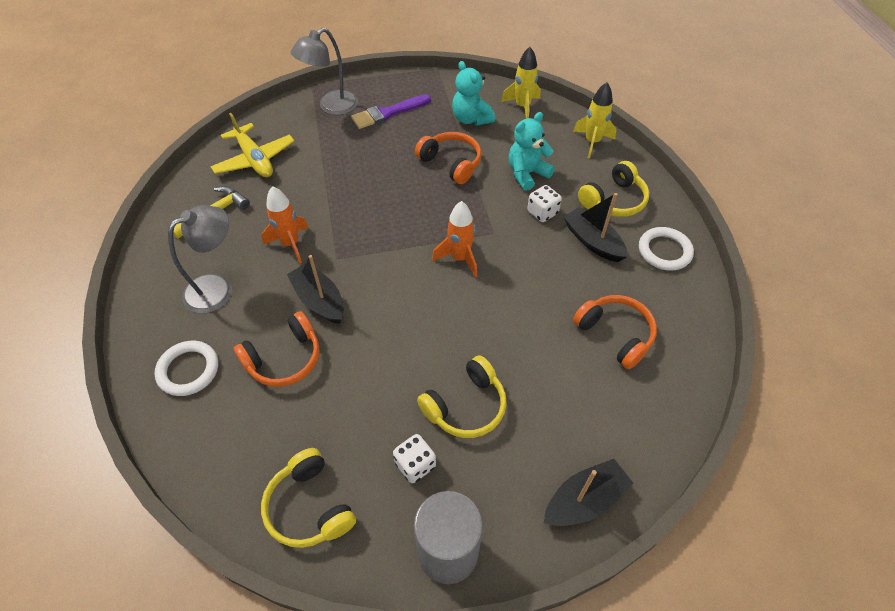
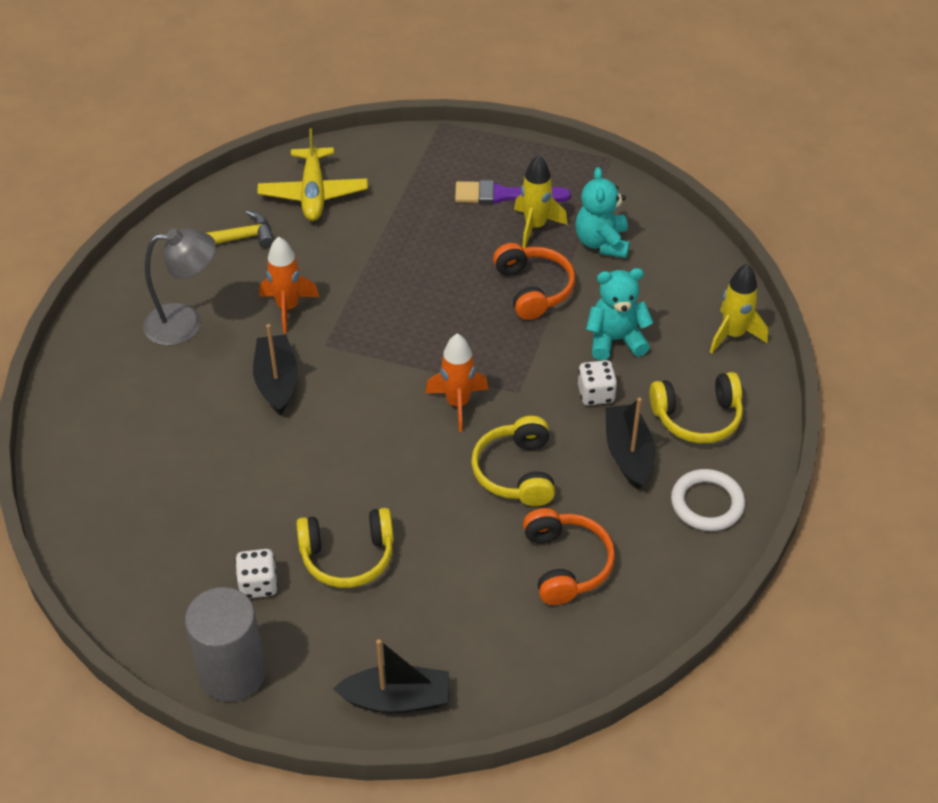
camera: 30 degrees right, 5 degrees down
(188, 370) = (108, 393): white ring -> none
(284, 359) = (204, 425): orange headphones -> none
(309, 506) = (138, 571): yellow headphones -> yellow headphones (516, 472)
(331, 107) = (443, 161): grey lamp -> none
(522, 107) = (681, 252): yellow rocket -> yellow rocket (535, 226)

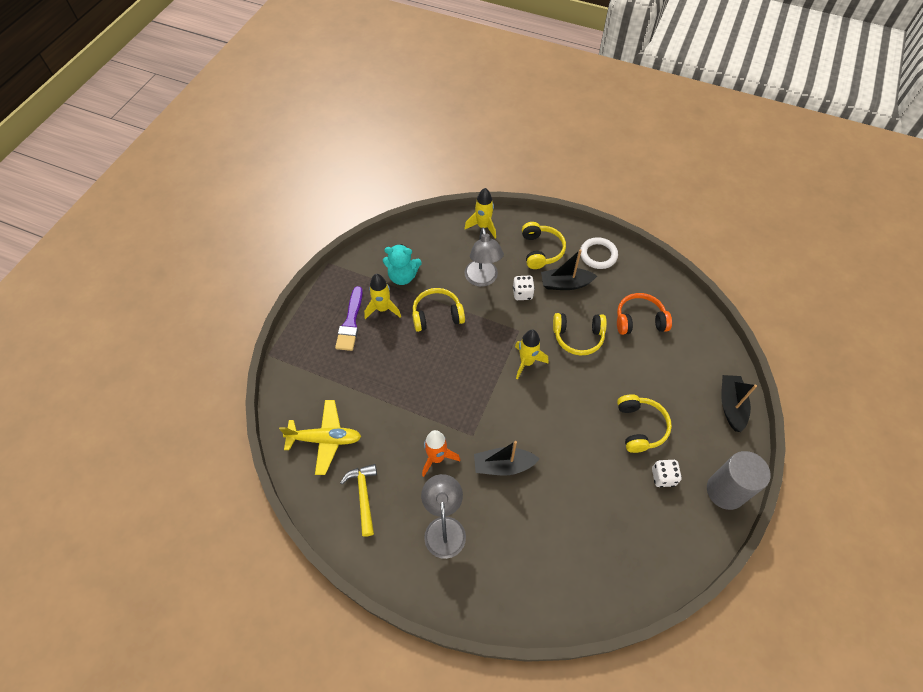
camera: 85 degrees left, 10 degrees up
(458, 404) = (527, 362): orange rocket -> yellow rocket
(533, 289) = (437, 315): orange headphones -> yellow headphones
(615, 340) = (482, 279): turquoise teddy bear -> grey lamp

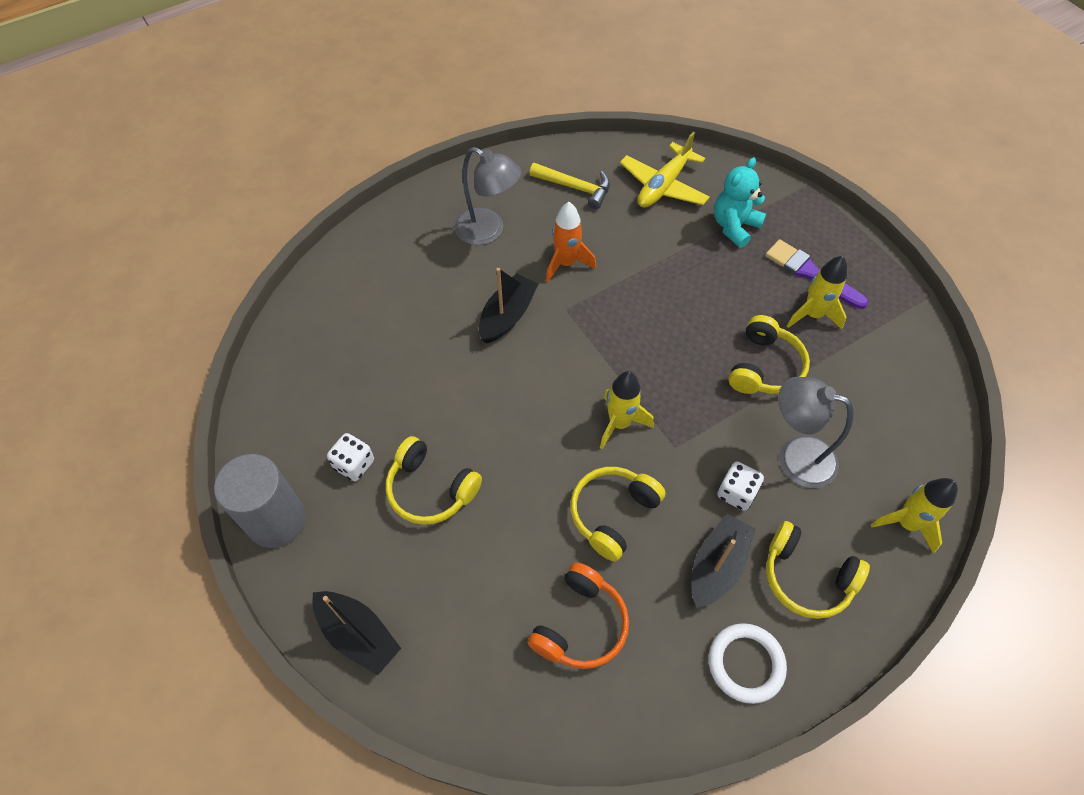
camera: 125 degrees right, 0 degrees up
(402, 276) = (858, 363): turquoise teddy bear -> turquoise teddy bear (734, 226)

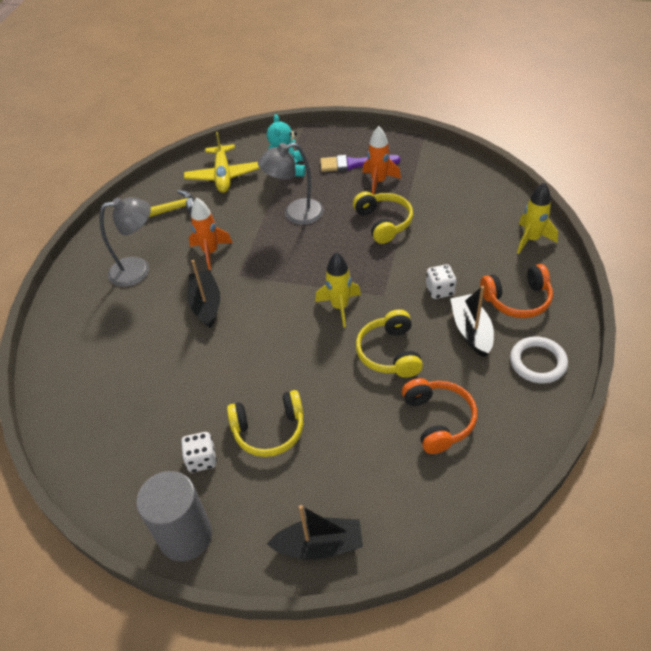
camera: 40 degrees left, 10 degrees down
(795, 457) = (447, 251): grey lamp -> grey lamp (295, 214)
(806, 577) = (517, 299): yellow headphones -> orange headphones
(812, 315) = (378, 182): yellow rocket -> orange rocket

